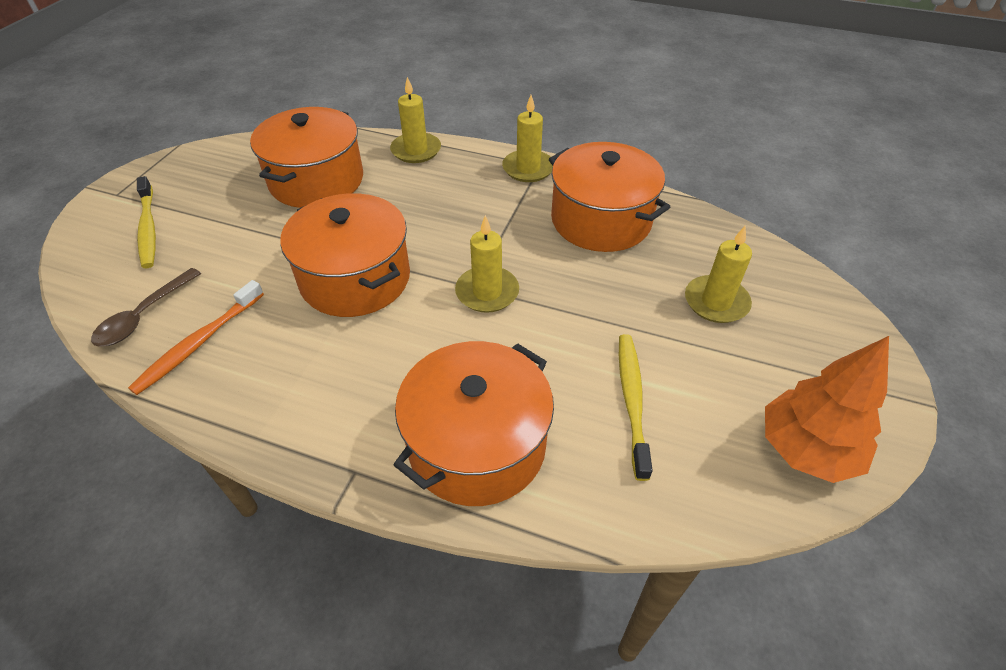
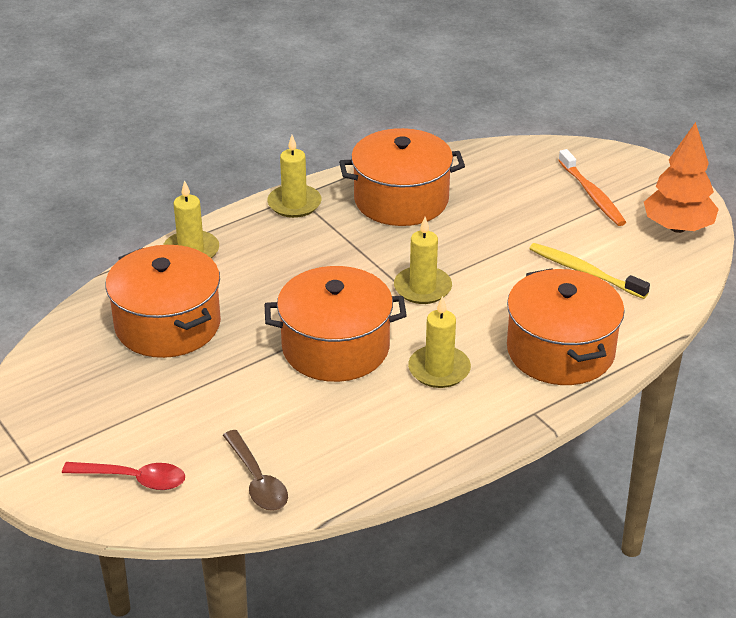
camera: 55 degrees left, 10 degrees down
(116, 249) = (133, 479): none -> red spoon
(148, 228) = (121, 451): yellow toothbrush -> none
(199, 343) = (327, 455): orange toothbrush -> orange toothbrush (592, 194)
(716, 302) = (537, 195): yellow candle -> yellow candle (439, 369)

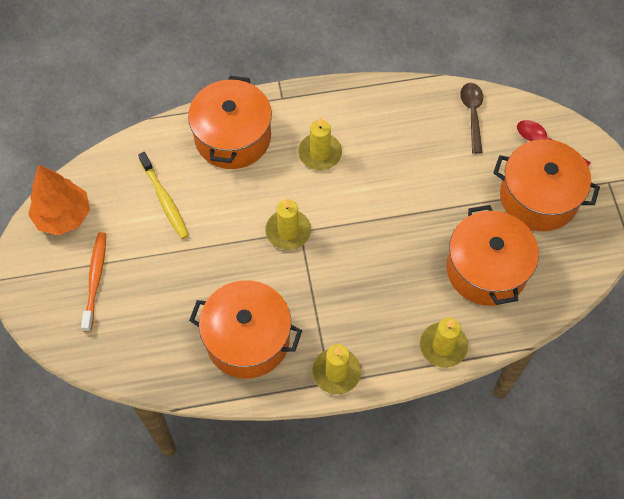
camera: 155 degrees left, 25 degrees up
(335, 347) = (377, 199): orange pot -> orange pot (538, 197)

